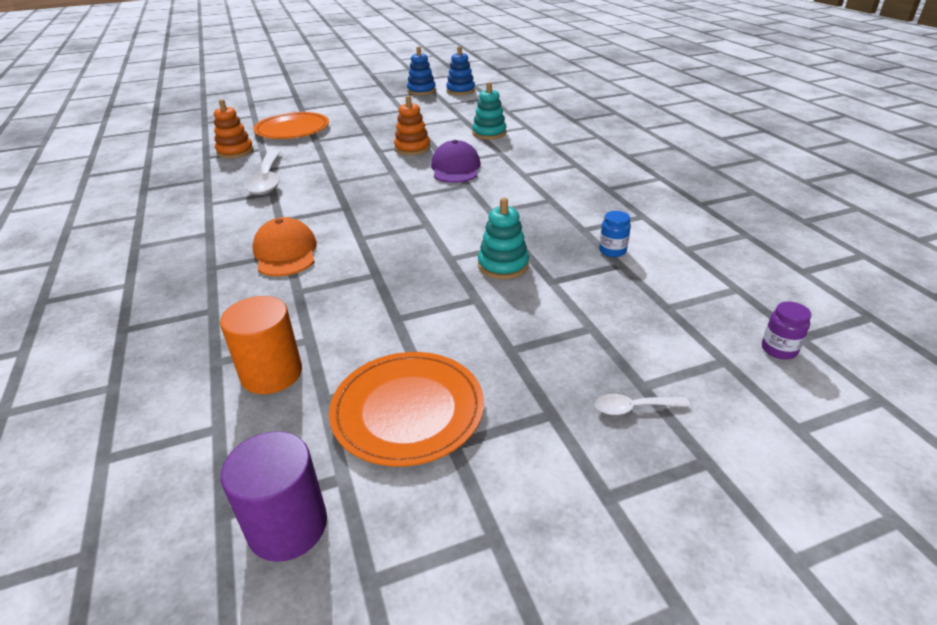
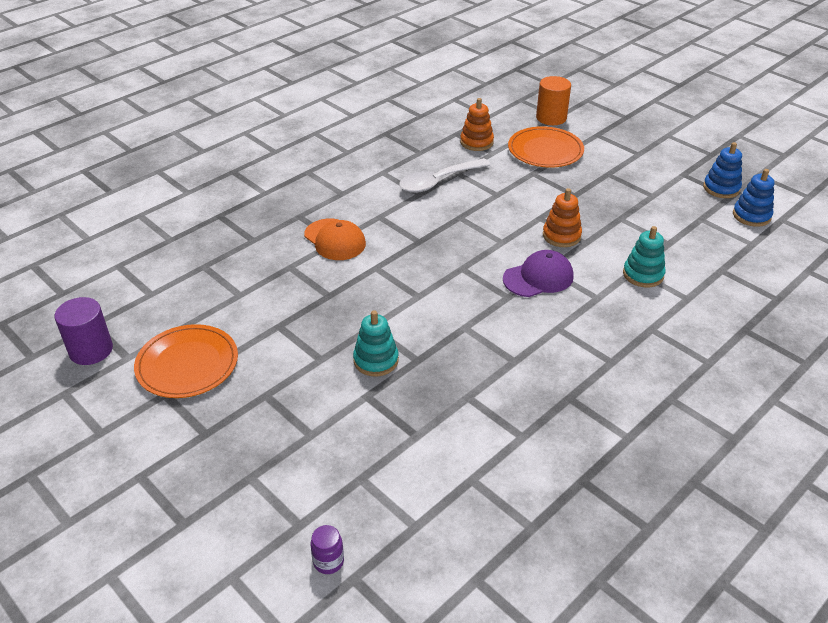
camera: 65 degrees right, 5 degrees up
(271, 373) = (201, 293): orange cylinder -> orange cylinder (551, 118)
(285, 252) = (335, 240): orange cap -> orange cap turned 90 degrees clockwise
(612, 251) = (437, 425): blue jar -> none
(634, 408) = (224, 476): white spoon -> none

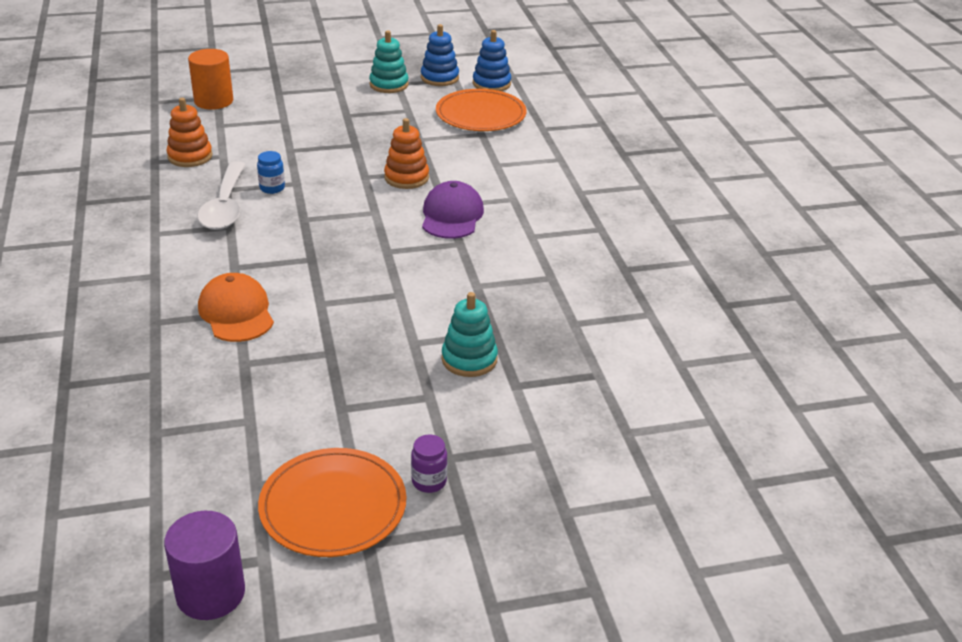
camera: 60 degrees left, 5 degrees down
(328, 561) = (719, 493): purple jar -> purple jar (429, 481)
(335, 240) = (236, 312): orange cap -> orange cap turned 105 degrees counterclockwise
(479, 188) = (272, 188): none -> blue jar
(545, 150) = (263, 128): orange plate -> orange plate (481, 114)
(643, 274) = (508, 164): turquoise stacking toy -> turquoise stacking toy (389, 85)

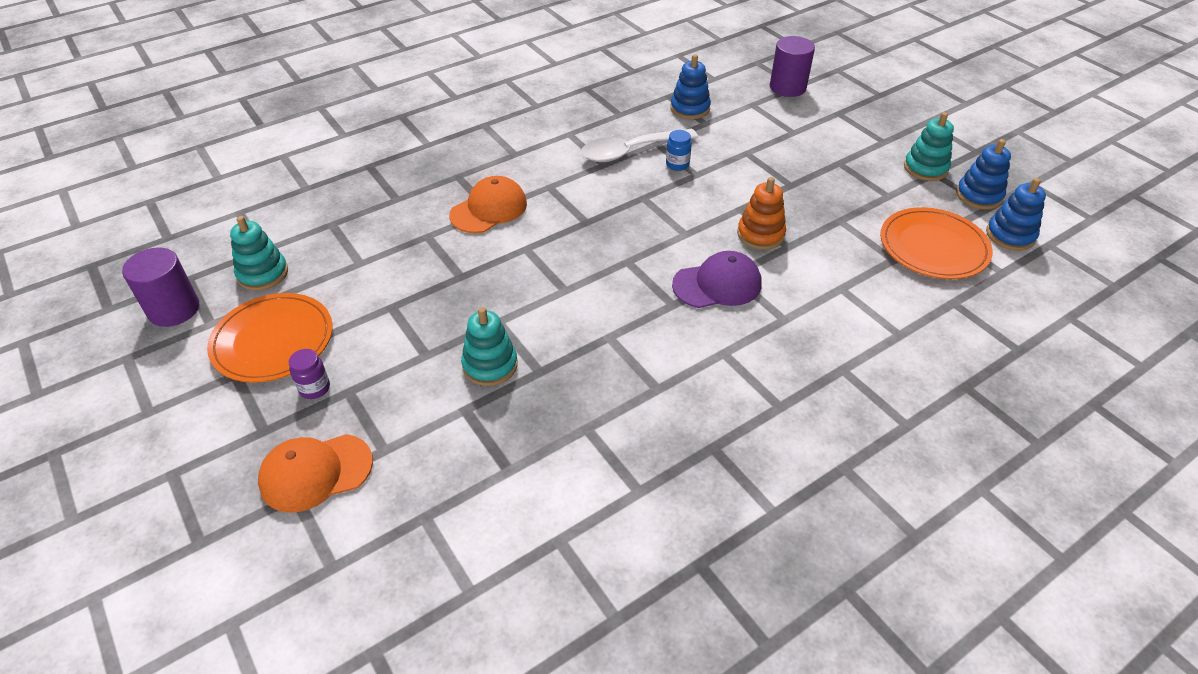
camera: 70 degrees right, 10 degrees up
(190, 156) = (690, 108): orange stacking toy -> blue stacking toy
(204, 503) = (263, 274): none -> turquoise stacking toy
(213, 101) = (787, 87): orange cylinder -> purple cylinder
(544, 495) = (315, 472): none -> orange cap

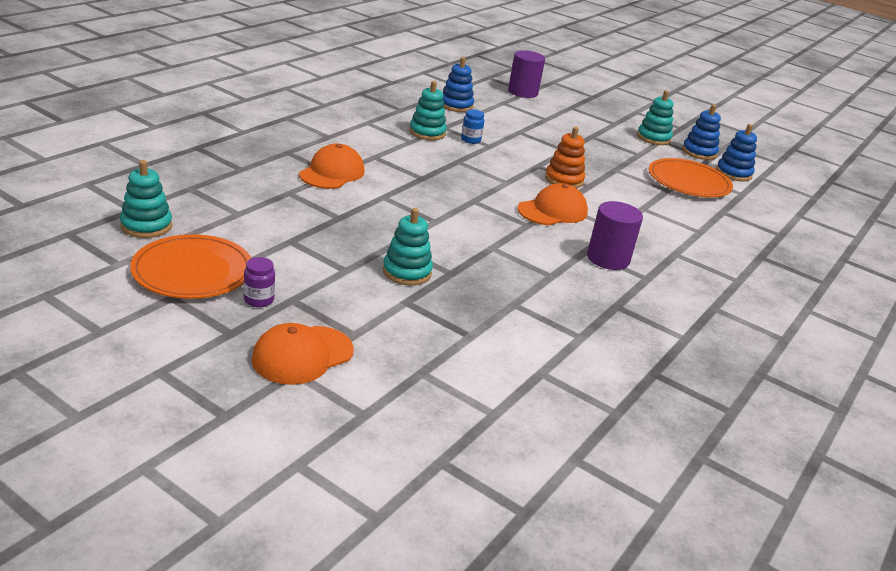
camera: 25 degrees left, 15 degrees down
(174, 309) = (70, 256): purple cylinder -> purple cylinder (608, 259)
(631, 151) = (427, 133): white spoon -> turquoise stacking toy
(717, 284) = (552, 211): purple cap -> orange cap

